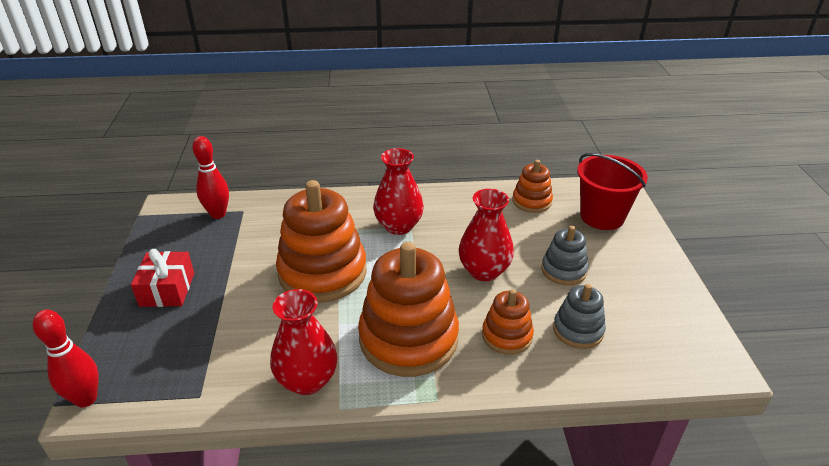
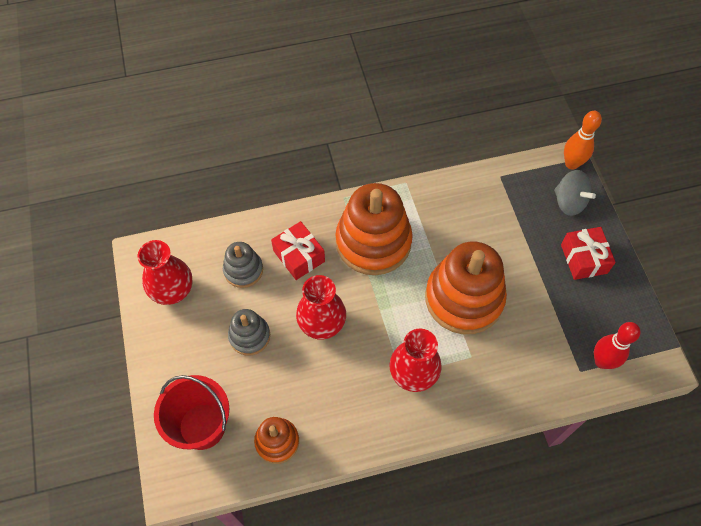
camera: 170 degrees right, 25 degrees up
(86, 399) = (571, 164): red bowling pin -> orange bowling pin
(133, 349) = (569, 202): none -> grey spinning top
(307, 380) = (435, 198): red vase -> red vase (172, 290)
(507, 336) = (299, 256): orange stacking toy -> red gift

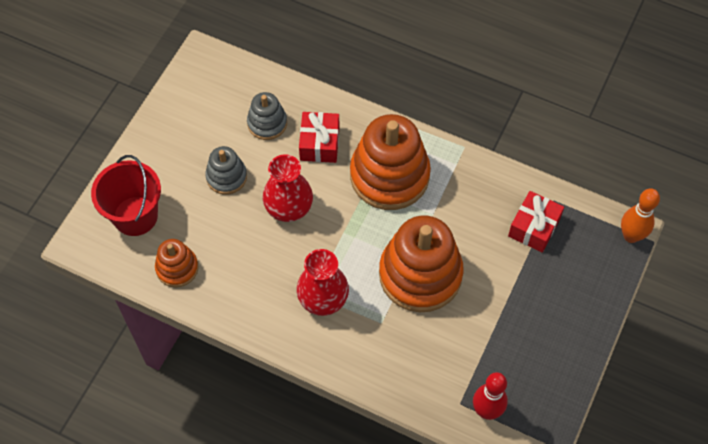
camera: 40 degrees right, 0 degrees up
(172, 290) = (201, 100): red vase -> none
(569, 202) = (593, 266): grey spinning top -> none
(583, 259) = (557, 321): red gift -> red gift (534, 227)

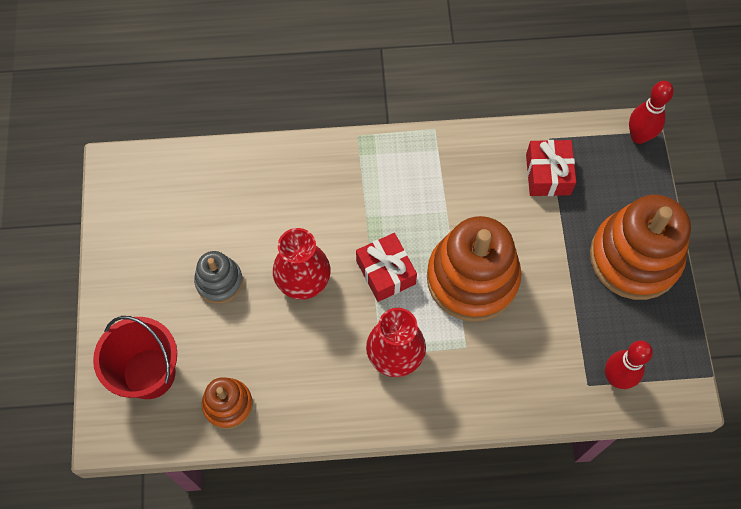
camera: 30 degrees left, 5 degrees up
(267, 123) = (226, 204): grey stacking toy -> none
(319, 143) = (292, 198): red gift -> red gift (385, 272)
(389, 175) = (381, 194): orange stacking toy -> orange stacking toy (635, 257)
(631, 236) = (638, 136): orange bowling pin -> red bowling pin

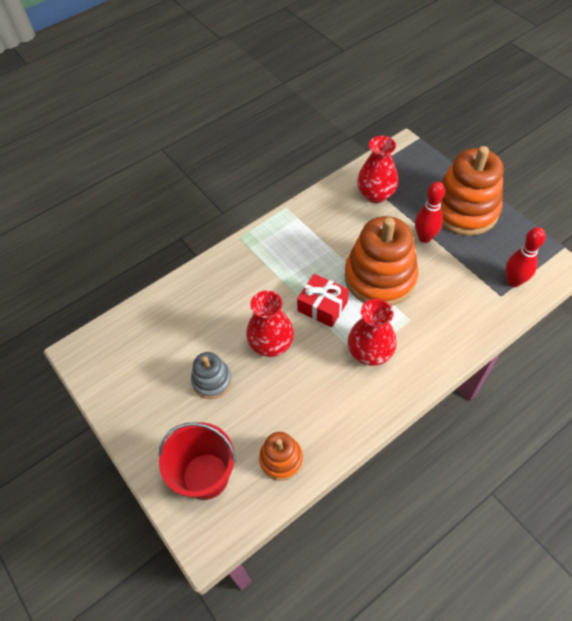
camera: 30 degrees left, 10 degrees down
(548, 174) = (375, 194): red gift -> red vase
(638, 136) = (410, 147): red bowling pin -> red bowling pin (424, 237)

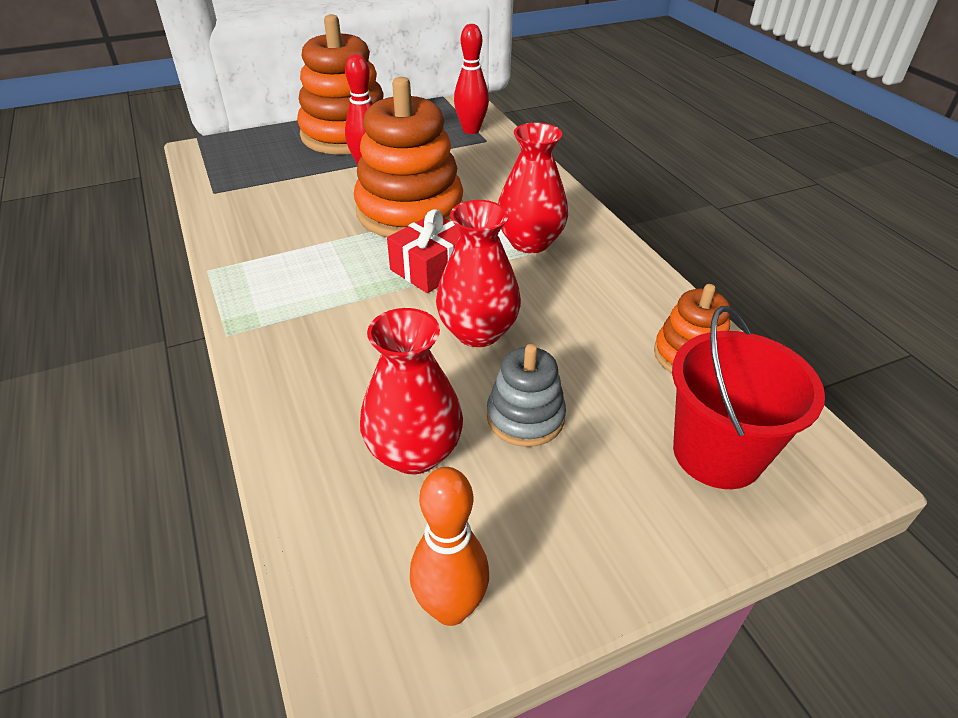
camera: 80 degrees left, 15 degrees down
(106, 374) = (451, 608): none -> orange bowling pin
(375, 194) = (262, 186): red vase -> red vase (414, 452)

